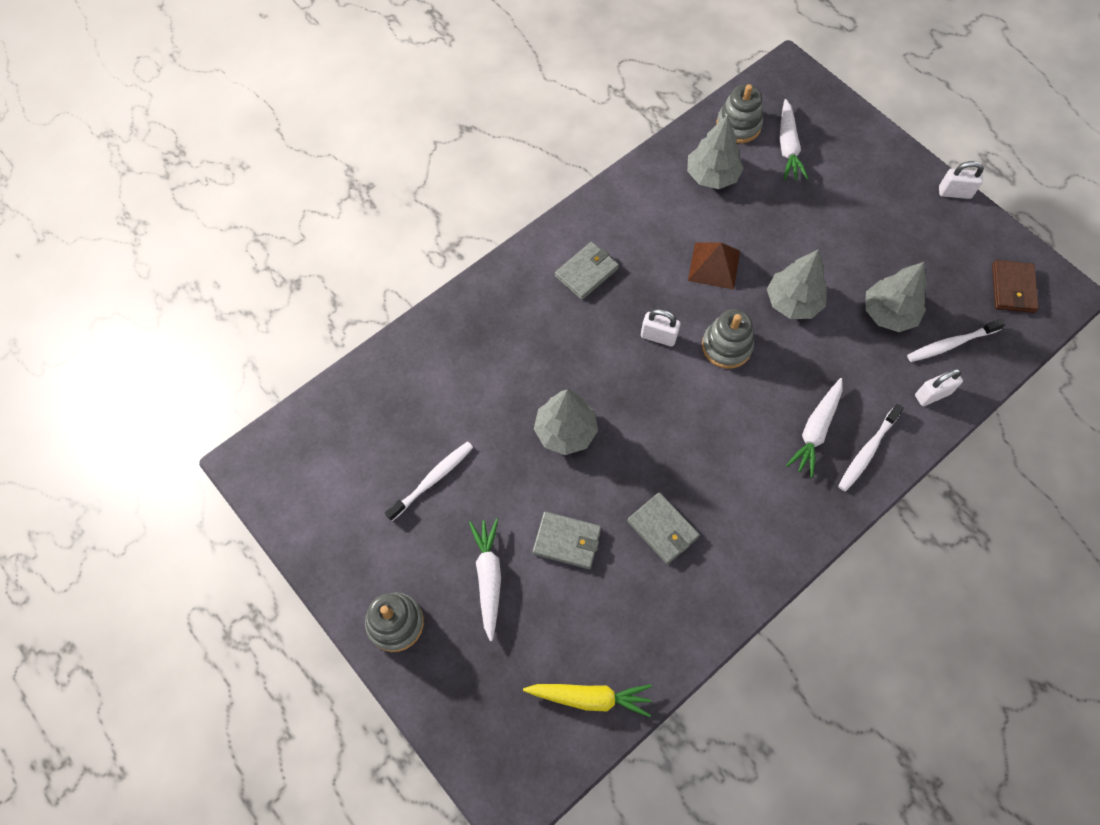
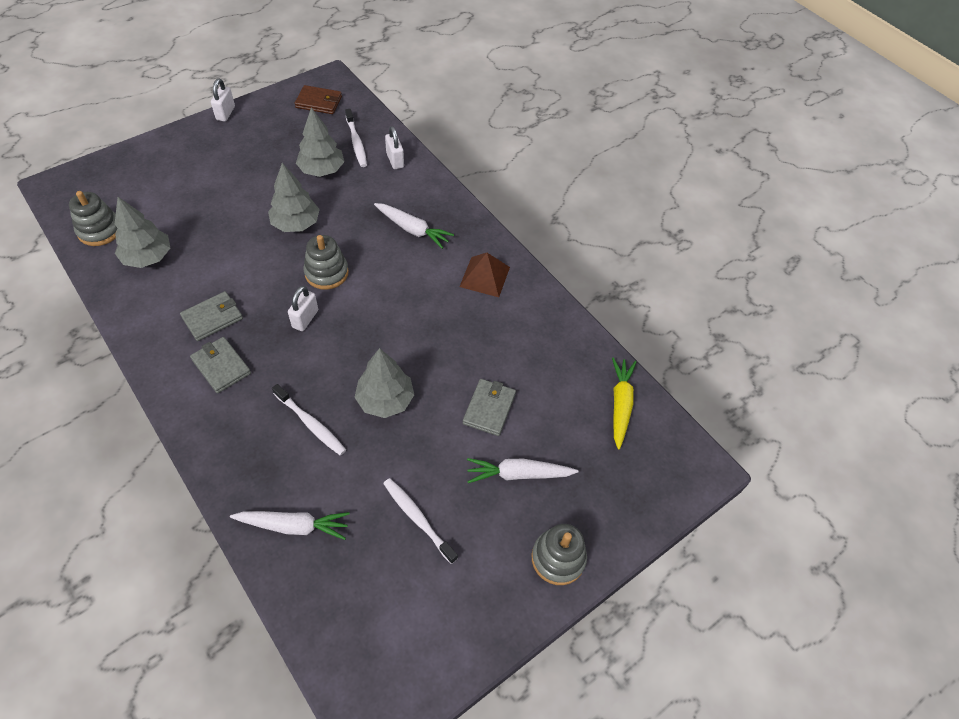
camera: 90 degrees left, 10 degrees down
(662, 529) = (484, 338): grey wallet -> grey wallet (212, 318)
(714, 265) = (244, 269): brown pyramid -> brown pyramid (484, 276)
(788, 147) = (139, 201): white carrot -> white carrot (293, 526)
(867, 451) = (434, 203): white toothbrush -> white toothbrush (311, 424)

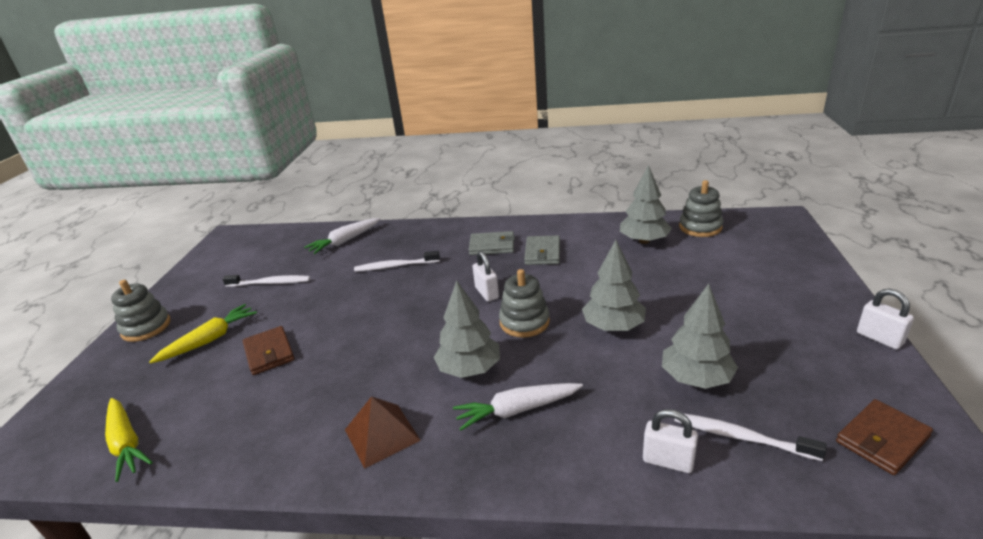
camera: 140 degrees right, 25 degrees down
(385, 400) = (361, 303): grey tree -> grey tree (469, 369)
(489, 408) = (269, 353): grey wallet -> brown wallet
(518, 474) = (209, 340): white carrot -> yellow carrot

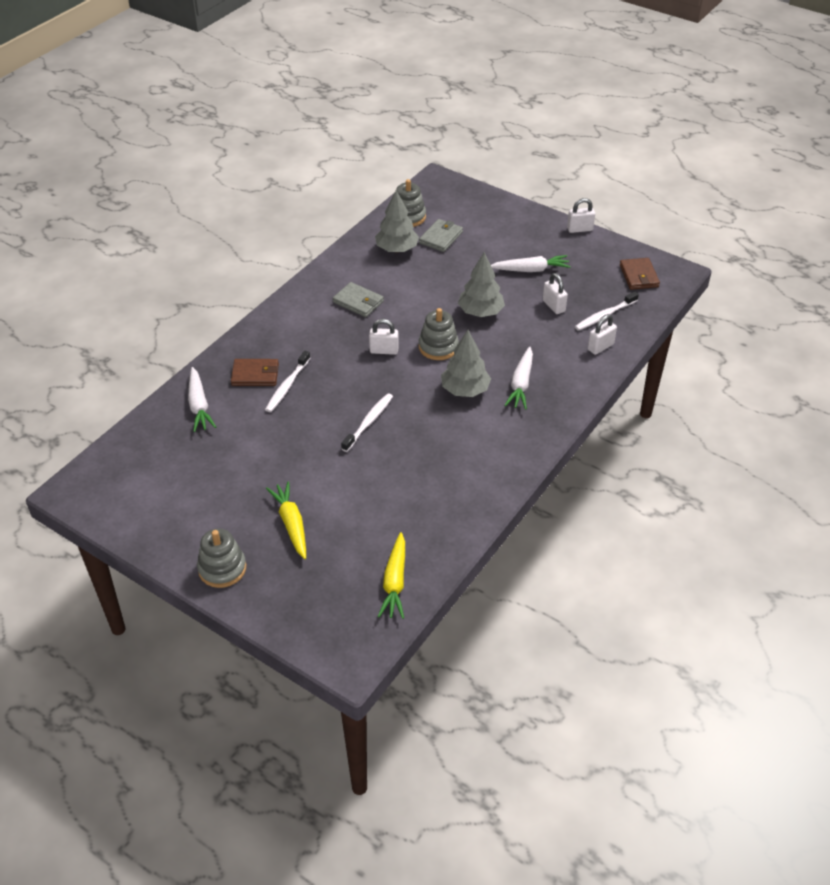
camera: 65 degrees left, 15 degrees up
(126, 443) = (395, 582): yellow carrot -> yellow carrot turned 105 degrees clockwise
(269, 353) = (348, 488): brown wallet -> brown wallet (255, 375)
(270, 283) = (228, 472): white toothbrush -> white toothbrush (368, 422)
(382, 434) = (494, 447): brown pyramid -> none
(492, 246) = (316, 322): grey wallet -> grey wallet (441, 237)
(696, 378) = (553, 306): grey tree -> white padlock
(737, 331) = (530, 270): none -> white carrot

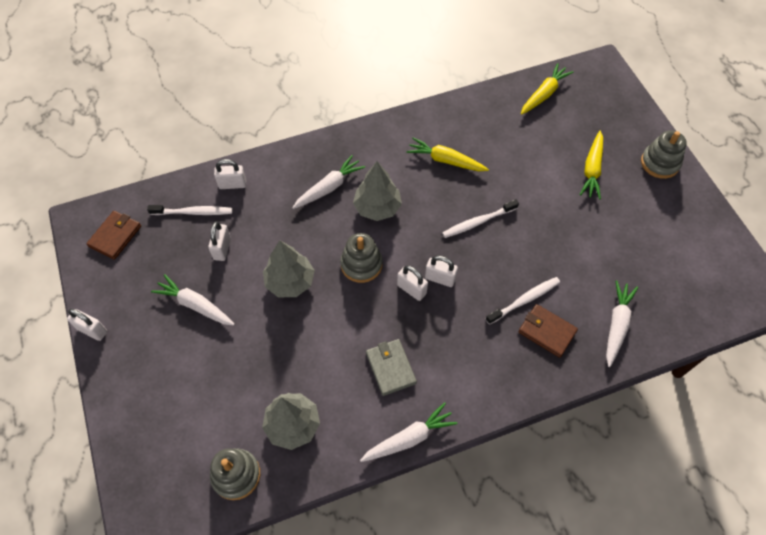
camera: 145 degrees left, 15 degrees up
(314, 276) = (409, 438): none -> white carrot
(367, 368) = (440, 278): none -> white padlock
(440, 458) = (446, 160): none -> yellow carrot
(441, 237) = (233, 412): grey wallet -> none

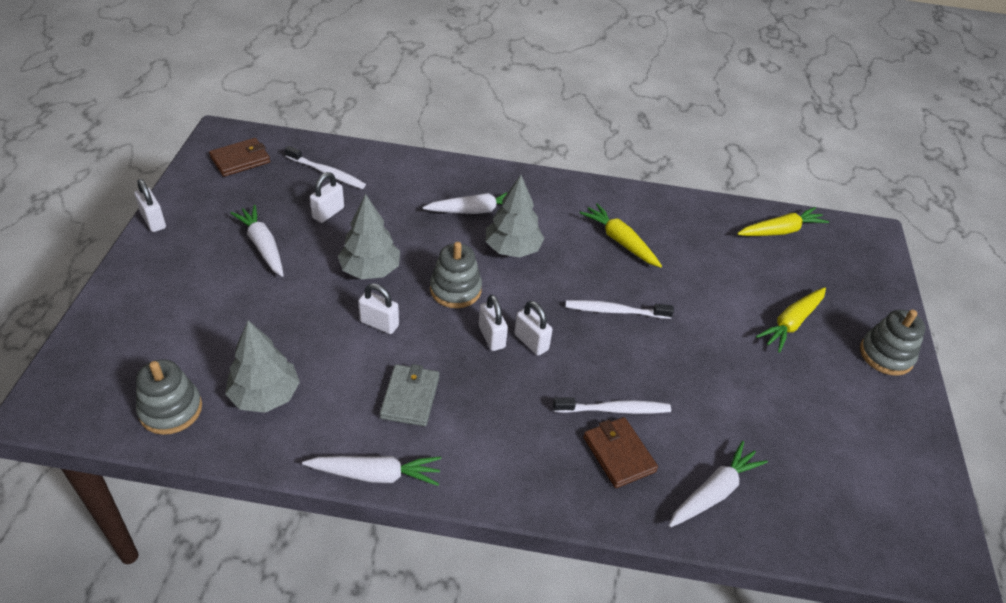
camera: 25 degrees right, 15 degrees down
(232, 184) = (383, 167): white padlock -> white padlock (379, 323)

